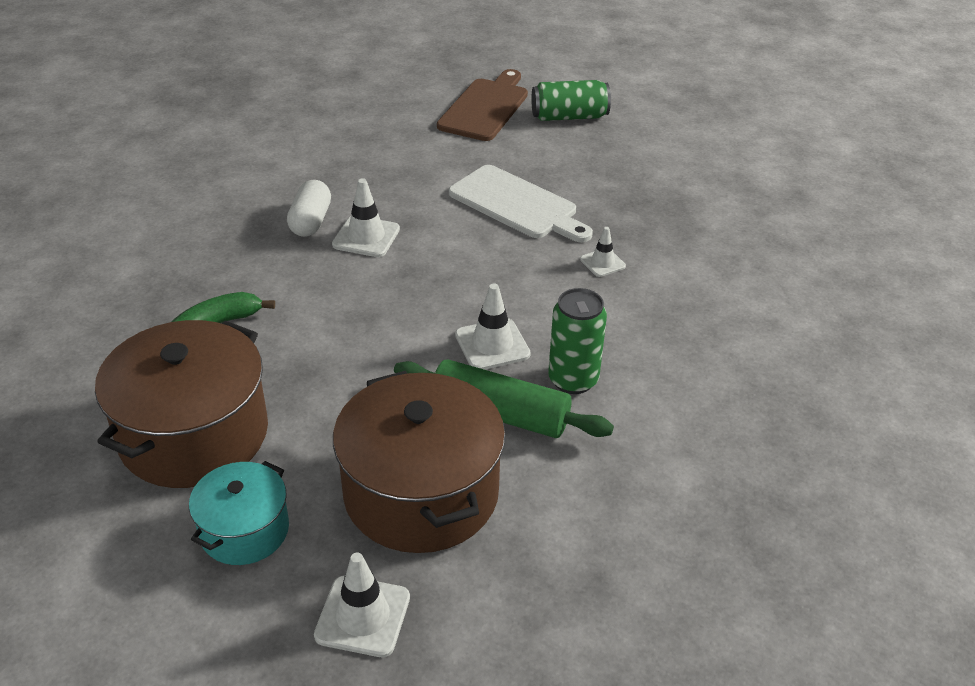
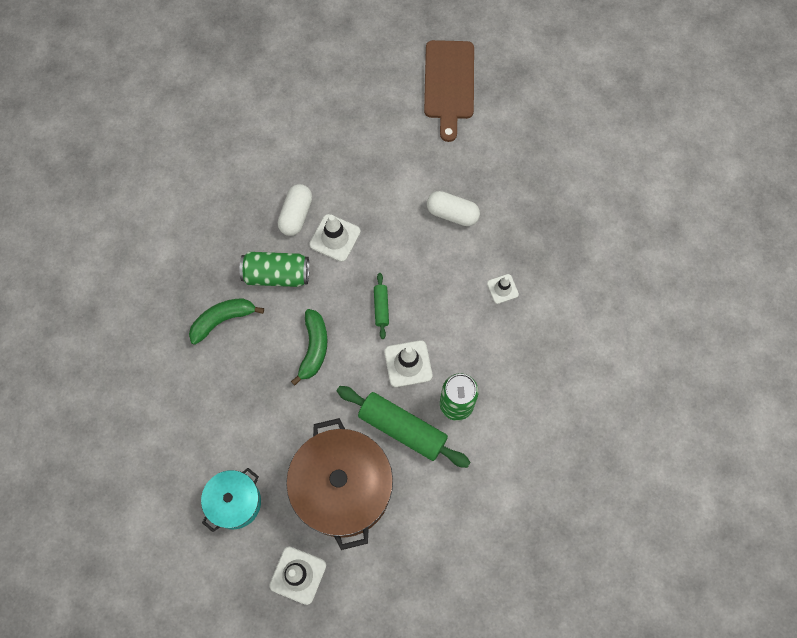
camera: 10 degrees right, 30 degrees up
(194, 434) = (207, 419): brown pot -> none
(352, 342) = (313, 348): none -> green banana
(442, 294) = (381, 307): none -> green rolling pin
(485, 107) = (449, 84): brown cutting board -> brown cutting board turned 150 degrees clockwise
(517, 204) = (452, 214): white cutting board -> white capsule
(569, 117) = (515, 104): green can -> green can (276, 275)

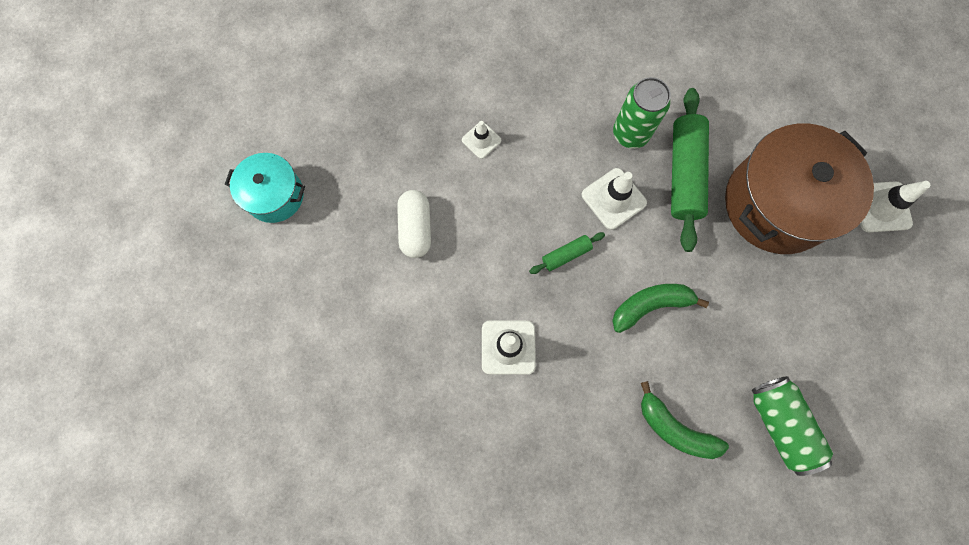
camera: 115 degrees left, 5 degrees up
(235, 502) = (856, 305): turquoise pot -> turquoise pot (275, 195)
(276, 275) = (587, 393): green can -> green can (780, 424)
(296, 215) = (501, 409): white capsule -> none
(449, 84) = (239, 307): brown cutting board -> none

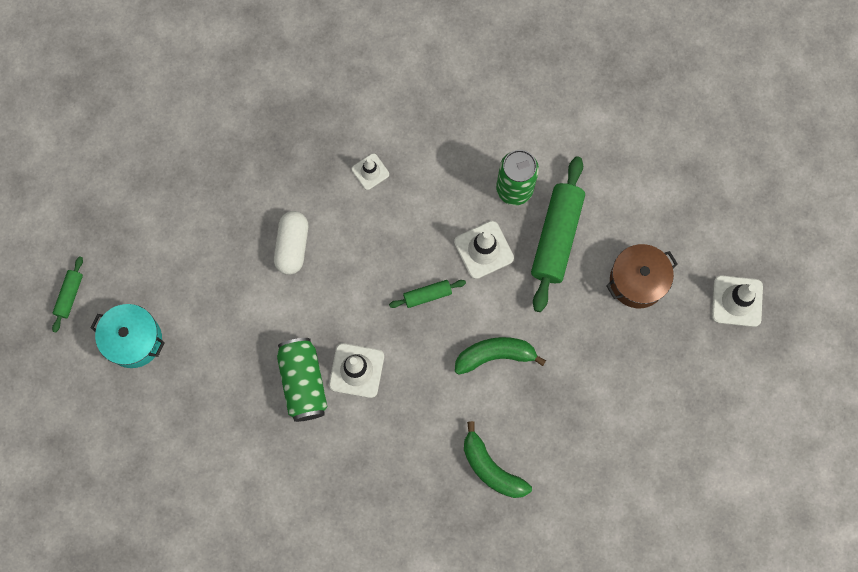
camera: 10 degrees right, 0 degrees up
(185, 320) = (69, 295): none -> green rolling pin
(275, 195) = (167, 193): turquoise pot -> turquoise pot (134, 340)
(776, 204) = (637, 281): brown pot -> brown pot, size x0.55
(780, 424) = (587, 482): green can -> green can (303, 382)

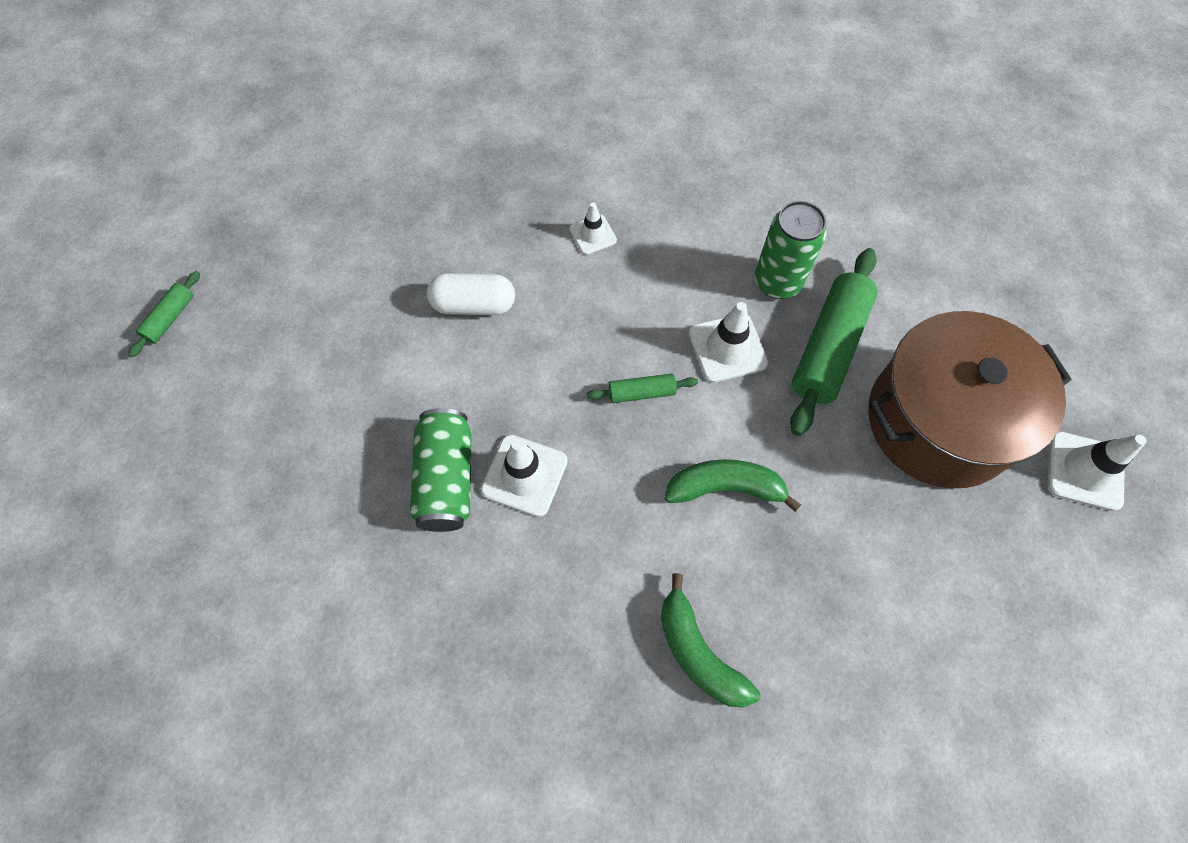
camera: 10 degrees right, 10 degrees down
(134, 340) = (233, 385): turquoise pot -> none
(292, 246) = (474, 305): white capsule -> white capsule turned 75 degrees clockwise
(637, 281) = (939, 421): brown pot -> brown pot, size x1.81

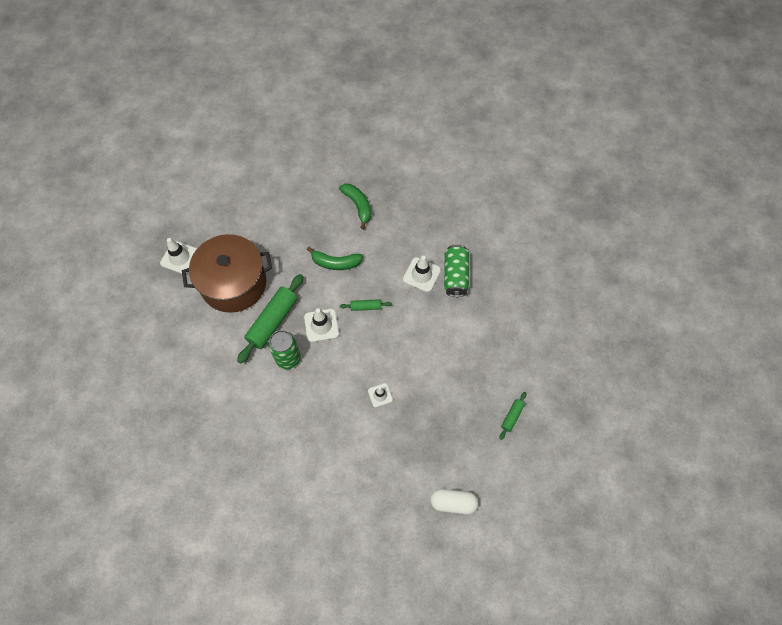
camera: 175 degrees left, 0 degrees up
(170, 318) = (597, 363): green rolling pin -> green rolling pin (512, 416)
(474, 305) = (444, 358): white capsule -> white capsule (453, 502)

